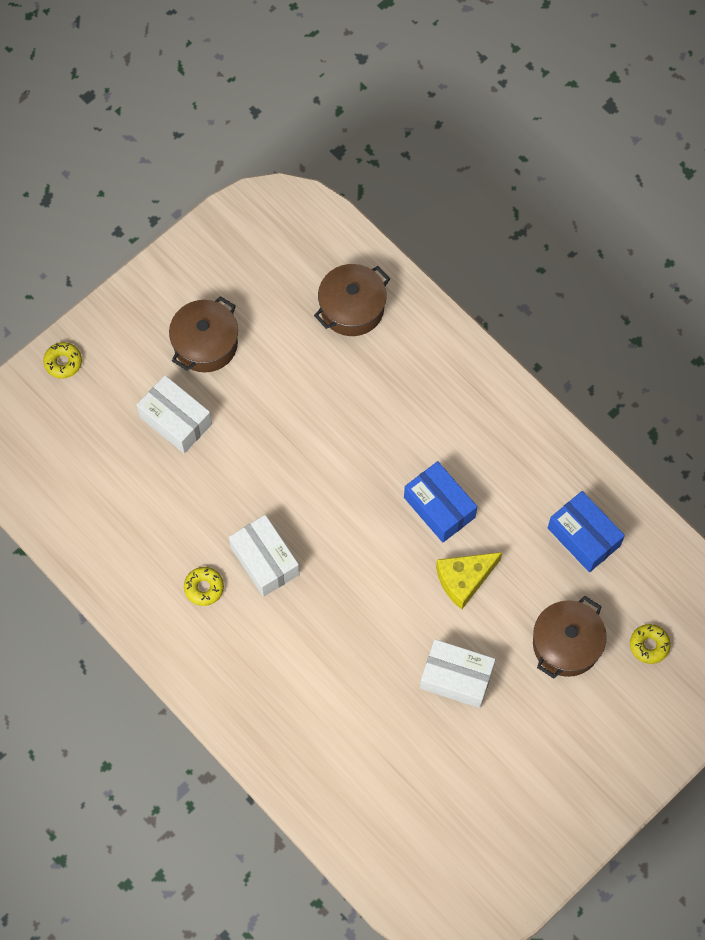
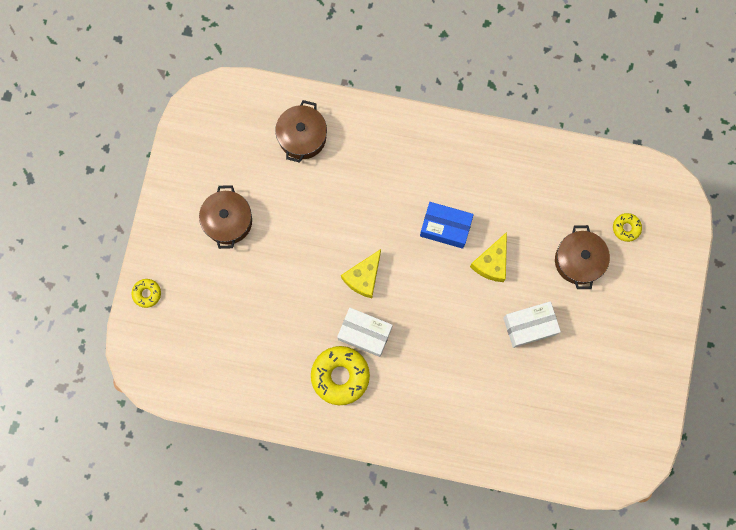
camera: 35 degrees left, 10 degrees up
(175, 420) = (245, 283): white box -> none
(204, 588) = (340, 376): yellow donut -> yellow donut, size x1.99
(308, 500) = (363, 277): none -> yellow cheese
(583, 537) = (542, 187): blue box -> none

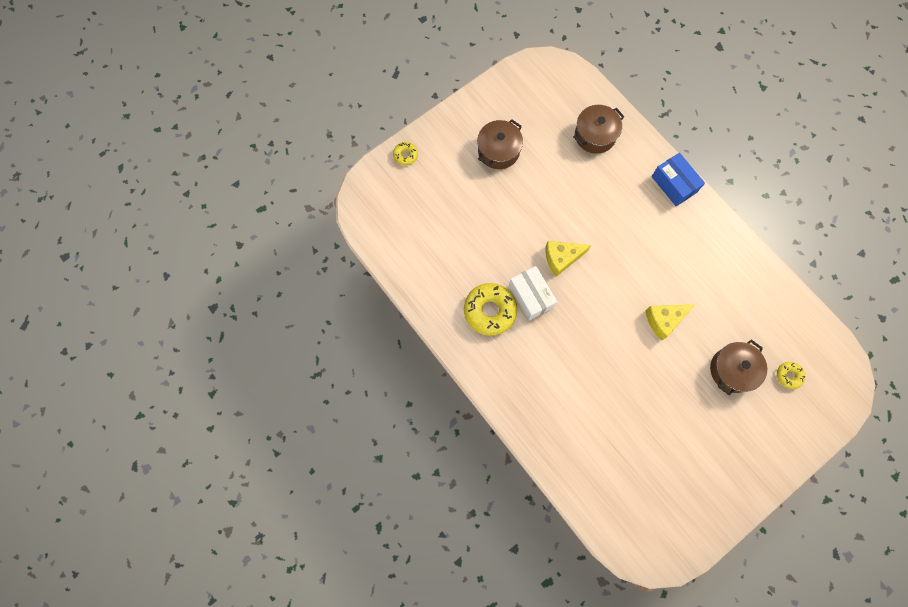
camera: 40 degrees right, 5 degrees down
(445, 228) = (648, 270): blue box -> blue box (674, 184)
(529, 326) = (657, 386): white box -> none

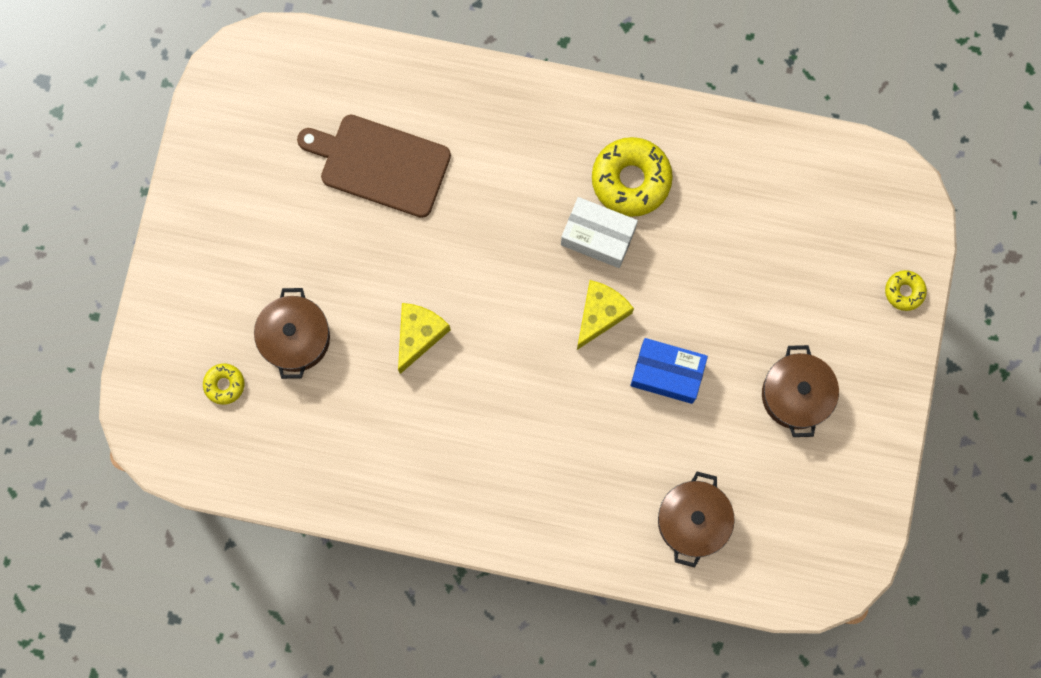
camera: 140 degrees right, 5 degrees up
(617, 427) = (380, 164): none -> brown cutting board
(674, 184) = (538, 532): blue box -> blue box (667, 373)

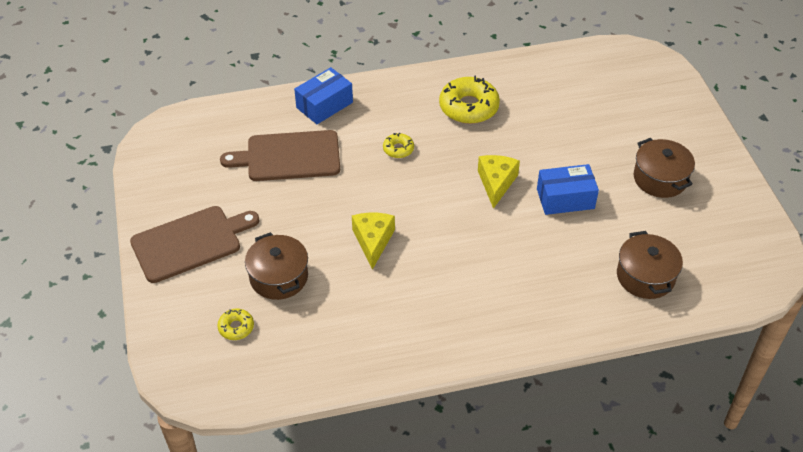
camera: 25 degrees left, 30 degrees down
(219, 245) = (190, 243): none -> brown cutting board
(458, 98) = (324, 105): none -> blue box
(598, 237) = (466, 143): white box -> none
(904, 291) = (685, 102): yellow donut -> yellow donut (398, 149)

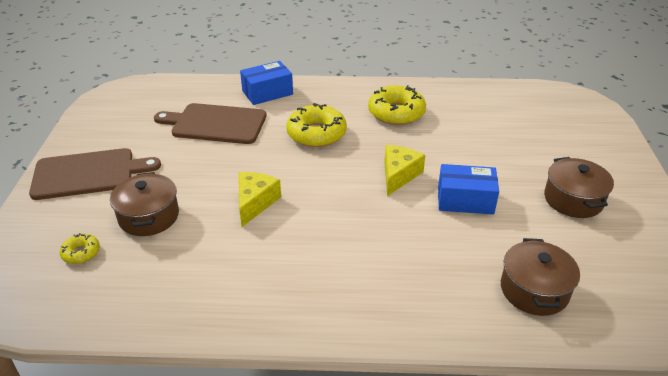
camera: 15 degrees right, 10 degrees down
(398, 149) = (316, 134): yellow donut -> yellow donut, size x1.99

